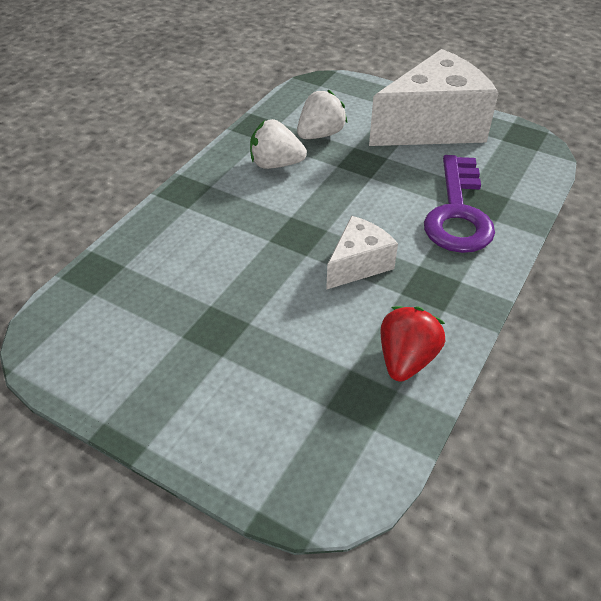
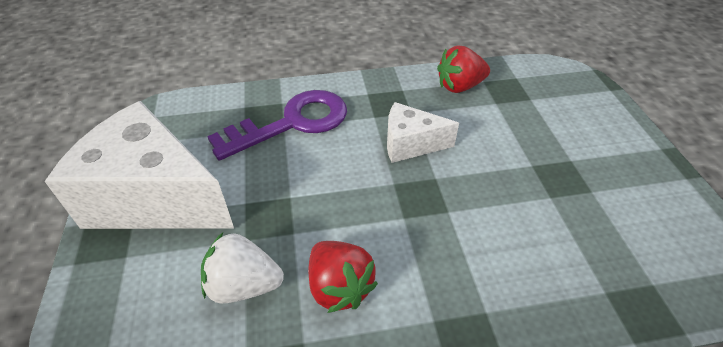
camera: 130 degrees left, 0 degrees up
(275, 164) = (339, 287): white strawberry -> red strawberry

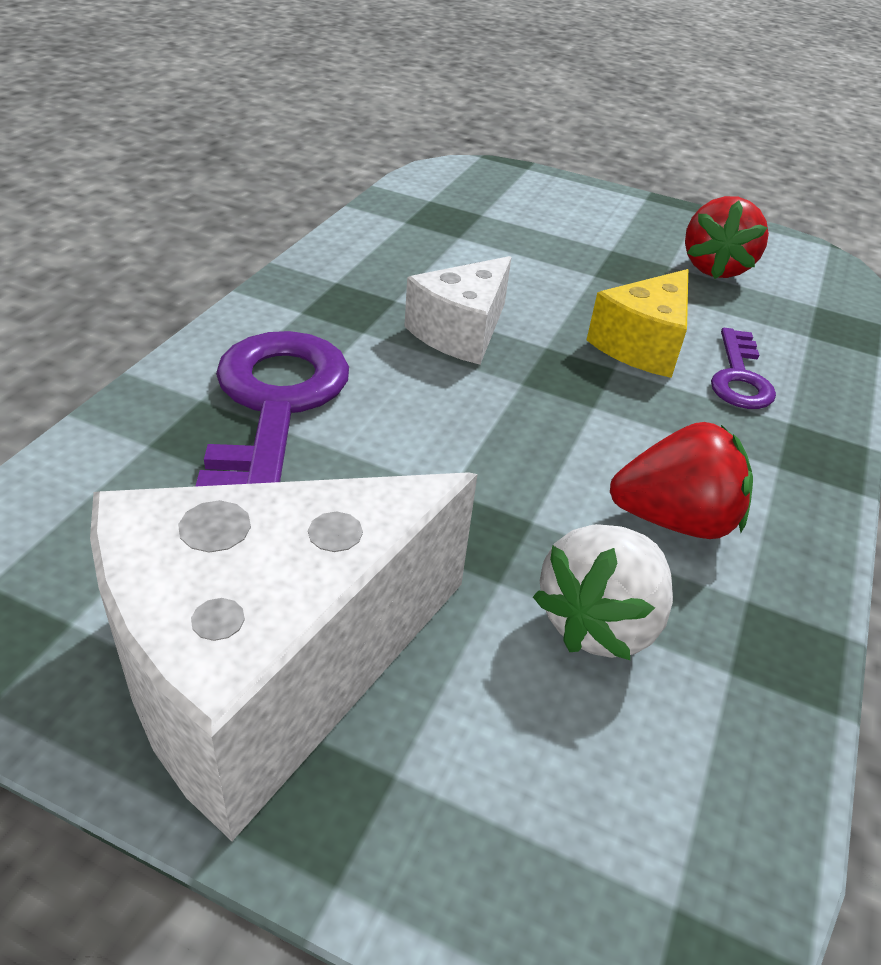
camera: 60 degrees left, 5 degrees down
(459, 86) = (393, 240): red strawberry -> red strawberry (715, 268)
(484, 213) = (642, 345): none -> yellow cheese
(505, 270) = (739, 377): none -> purple key

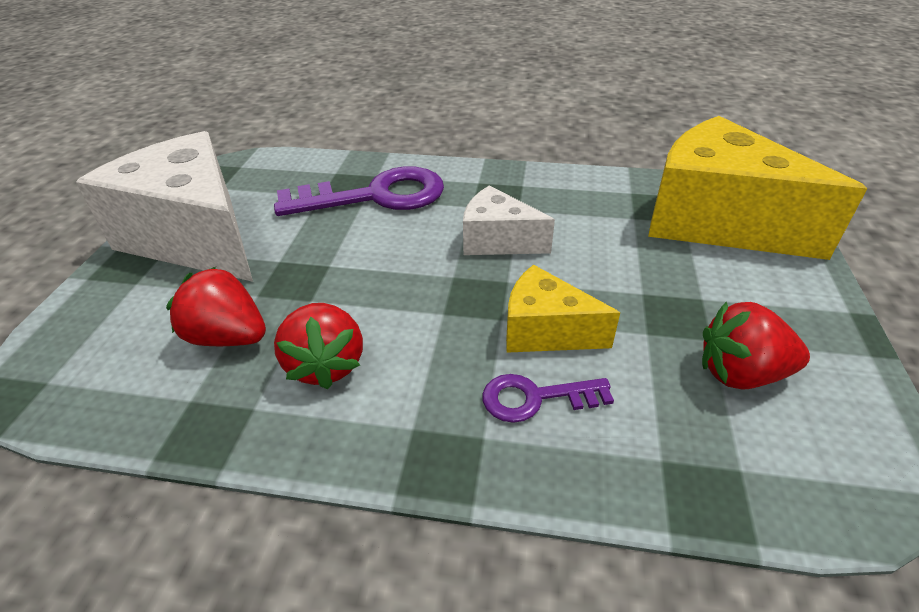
camera: 80 degrees right, 0 degrees up
(491, 199) = (716, 221): none -> yellow cheese
(599, 622) = (228, 337): white strawberry -> red strawberry

